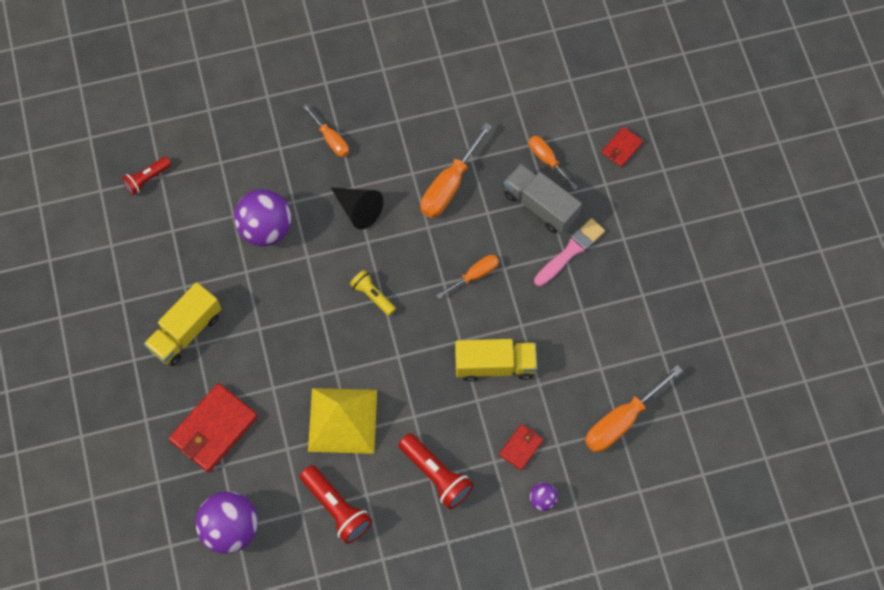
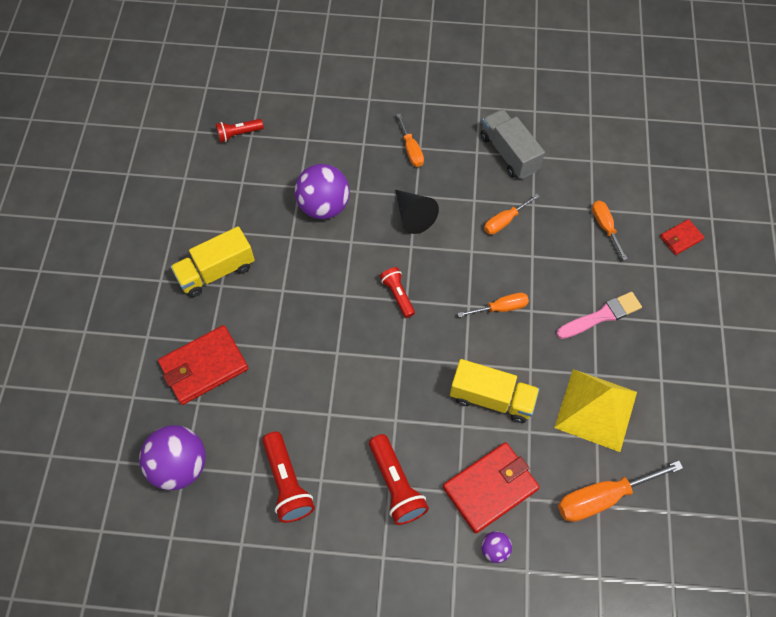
camera: 20 degrees right, 5 degrees down
(342, 420) = (325, 400): yellow pyramid -> yellow pyramid (596, 409)
(372, 295) = (398, 295): yellow flashlight -> red flashlight
(449, 185) = (505, 221): orange screwdriver -> orange screwdriver, size x0.60
(521, 447) = (490, 488): red wallet -> red wallet, size x1.93
(540, 206) = (585, 265): grey truck -> grey truck (509, 153)

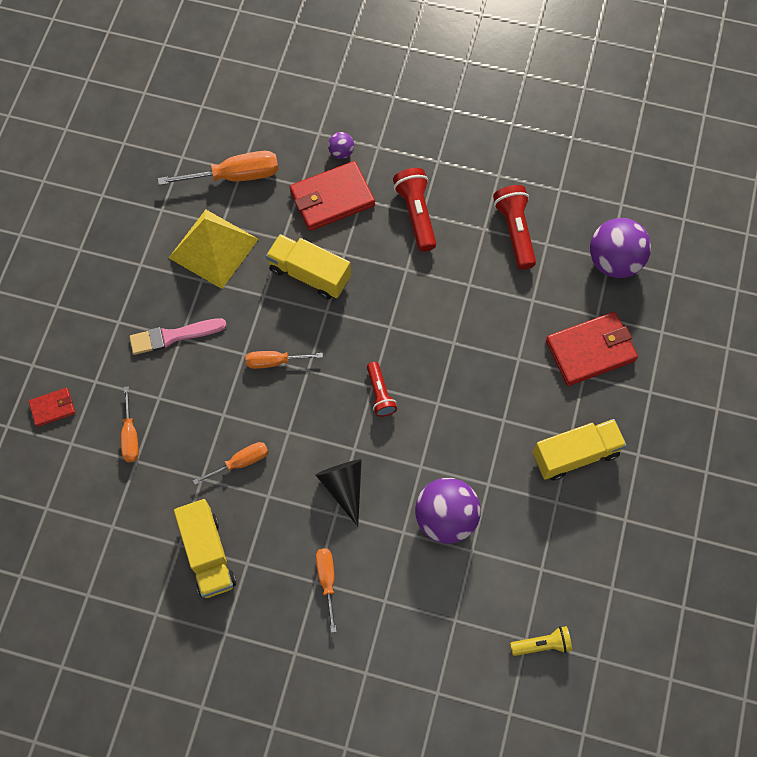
camera: 170 degrees left, 5 degrees up
(238, 134) = (542, 644): red flashlight -> yellow flashlight
(509, 153) = (208, 554): grey truck -> yellow truck

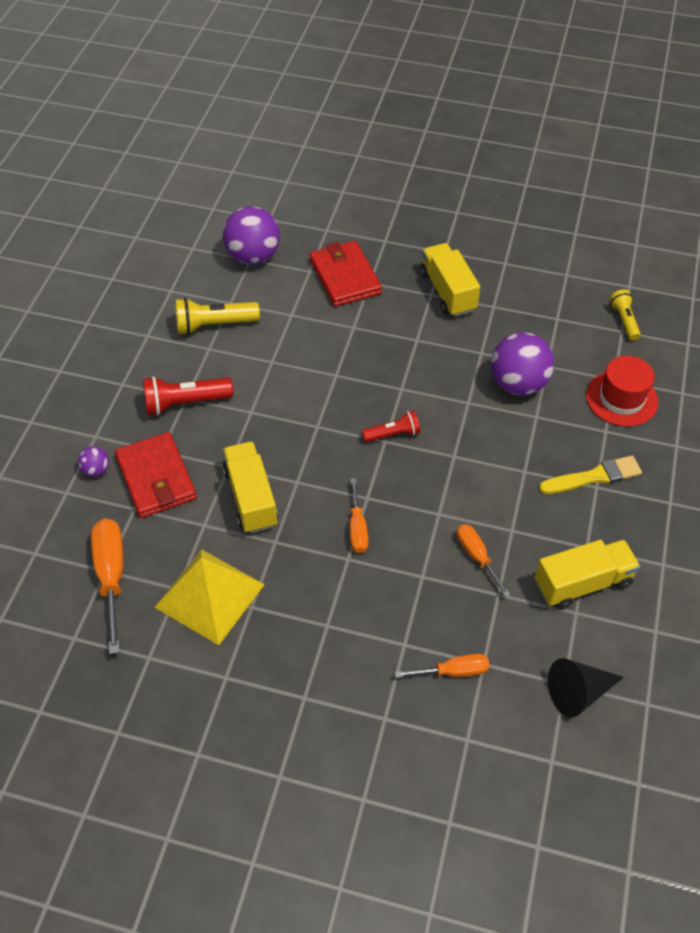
camera: 90 degrees left, 15 degrees down
(53, 408) = (422, 766): red wallet -> none
(173, 336) = (325, 632): pink brush -> none
(309, 274) = (251, 498): yellow truck -> yellow truck turned 135 degrees clockwise
(327, 581) = (594, 477): orange screwdriver -> yellow brush
(344, 487) = (495, 464): black cone -> black cone (578, 692)
(428, 624) = (621, 398): none -> red hat
(515, 231) = (214, 325): red flashlight -> yellow flashlight

